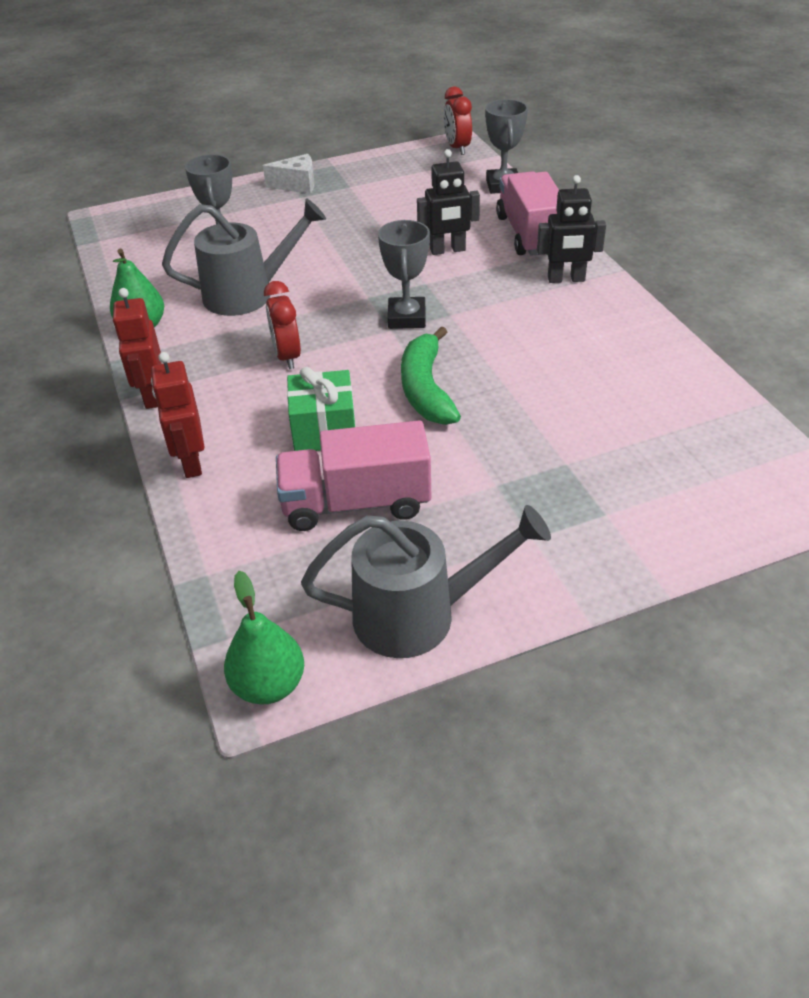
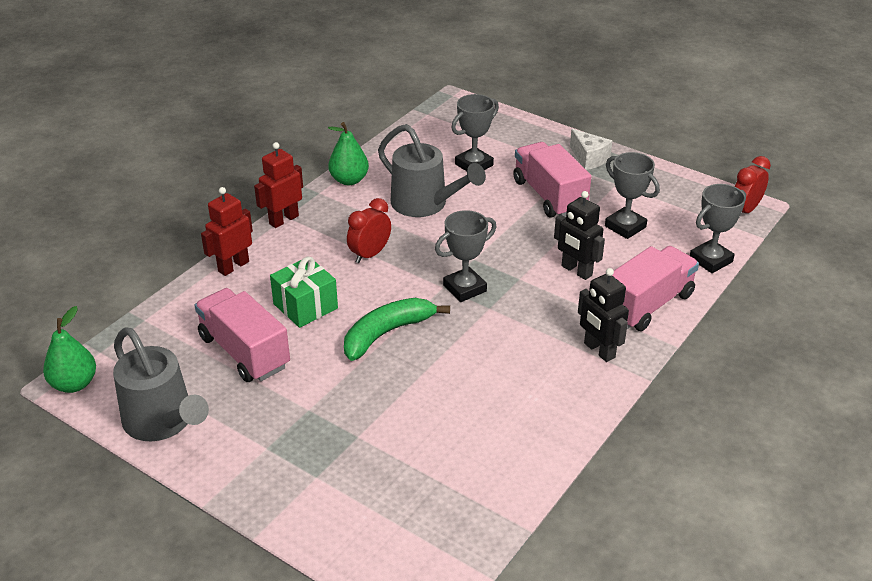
camera: 55 degrees right, 5 degrees down
(325, 224) = (549, 196): none -> pink truck
(415, 205) = (625, 227): none -> grey trophy

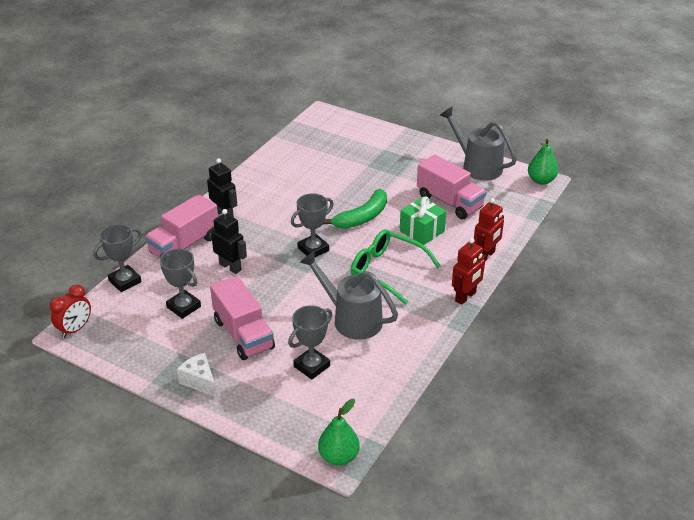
camera: 175 degrees right, 0 degrees up
(349, 180) = (424, 341): green pear -> green pear (339, 456)
(370, 254) = (387, 271): red clock -> green glasses

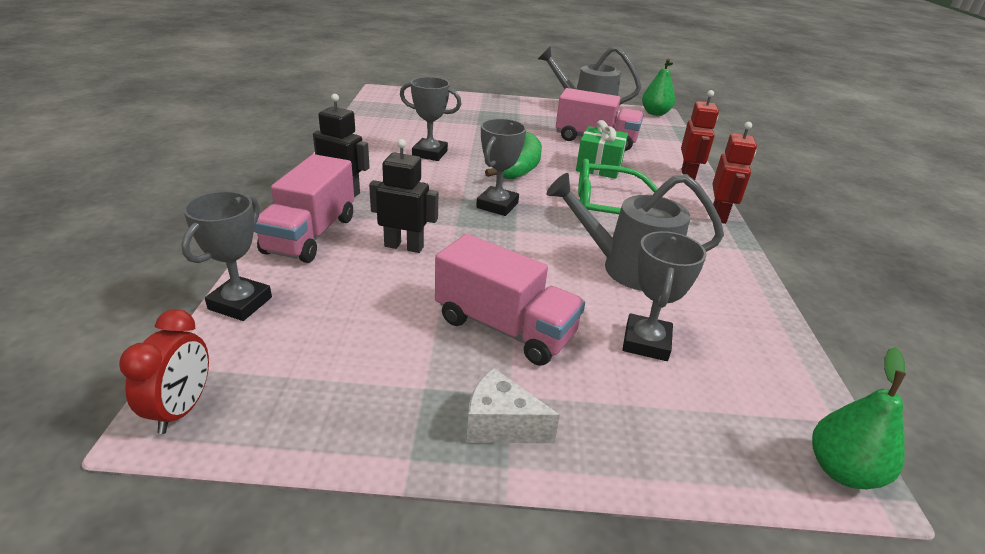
camera: 30 degrees left, 5 degrees down
(184, 307) = (374, 315): grey trophy -> grey trophy (430, 153)

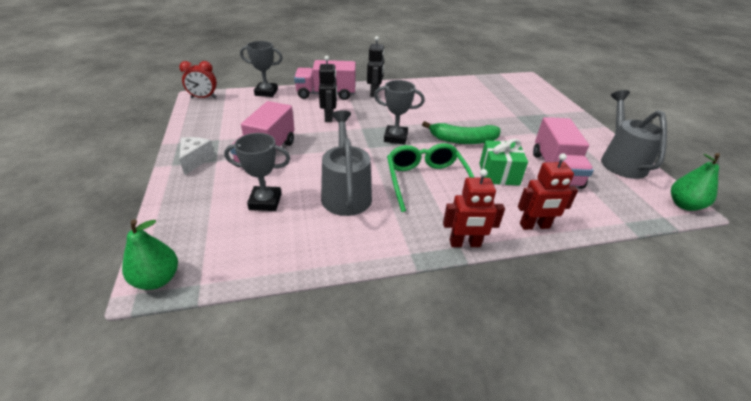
camera: 75 degrees right, 5 degrees up
(430, 153) = (446, 107): grey trophy -> none

